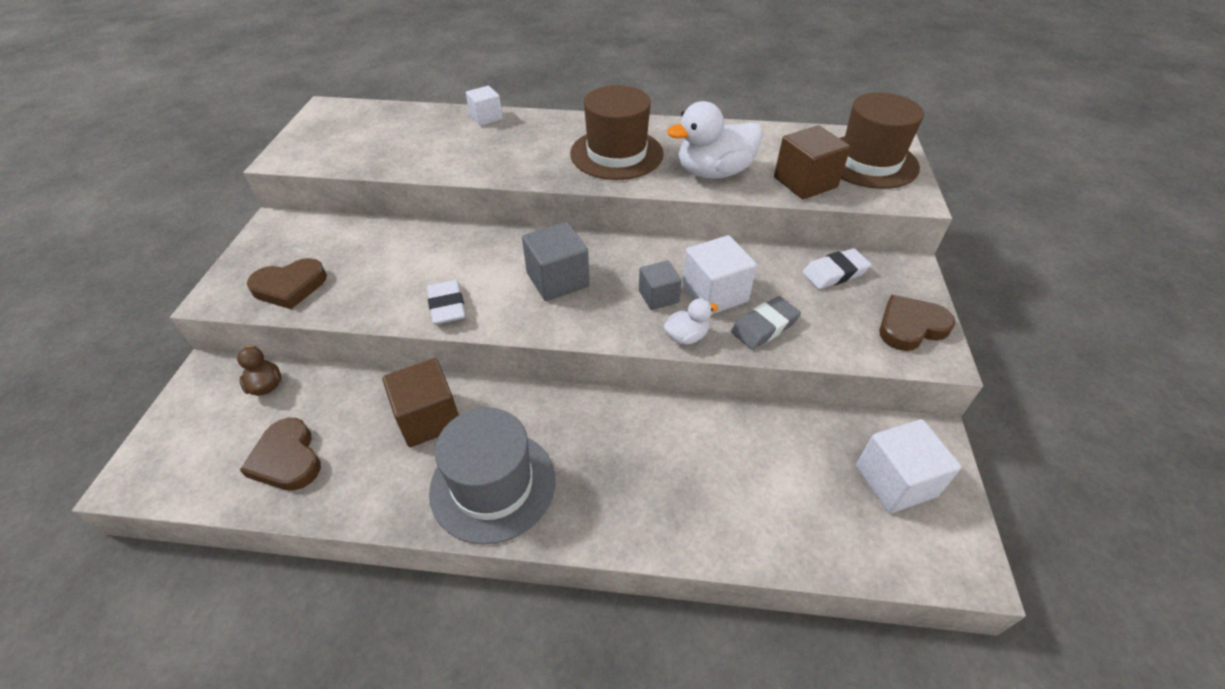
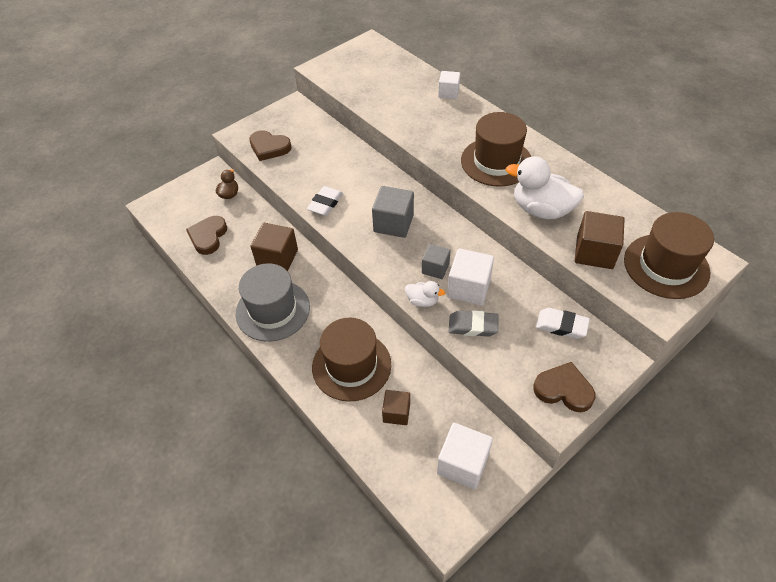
camera: 45 degrees right, 5 degrees up
(666, 474) = (351, 366): none -> brown hat
(774, 485) = (396, 413): none -> brown cube

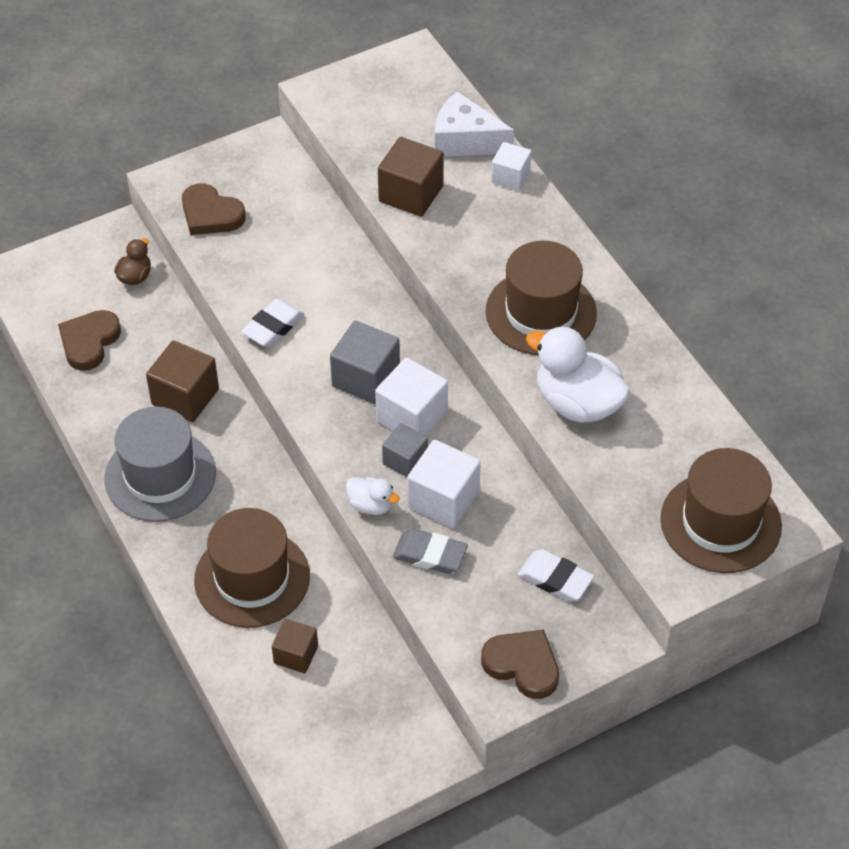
camera: 10 degrees right, 0 degrees up
(414, 79) = (465, 140): none -> white cheese
(463, 464) = (365, 738): white cube -> white cube (412, 417)
(594, 252) = (627, 483): brown cube -> brown cube (411, 194)

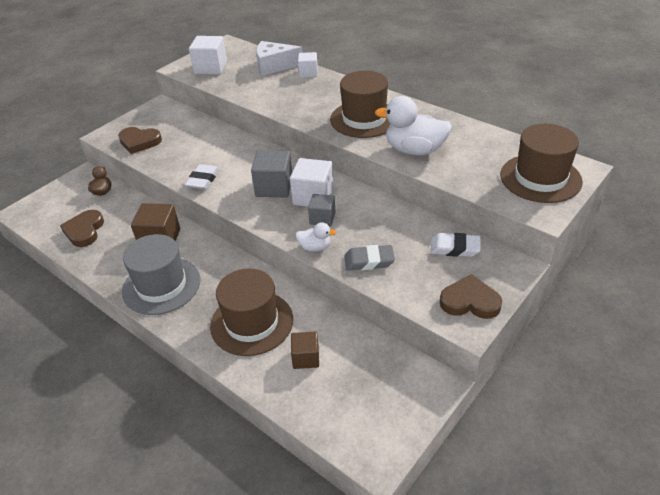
camera: 20 degrees left, 10 degrees down
(411, 194) = (257, 92): brown cube -> none
(443, 499) = (358, 230): white cube -> white cube (211, 68)

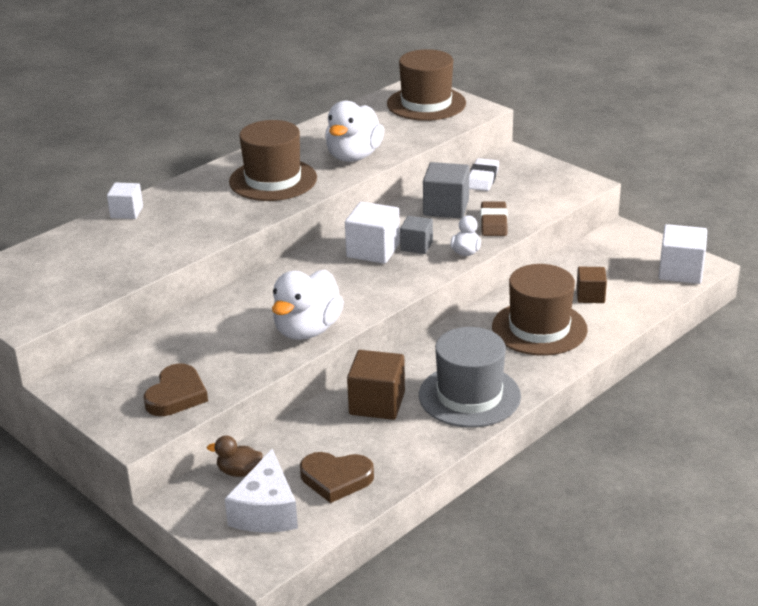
camera: 85 degrees left, 10 degrees down
(203, 180) = (307, 330): white eraser -> white duck
(211, 68) = (49, 292): white cube -> white cube (680, 271)
(274, 66) = (85, 238): white cheese -> white cheese (266, 511)
(274, 187) = (344, 276): grey cube -> grey cube (446, 208)
(369, 261) = (493, 223): grey eraser -> brown eraser
(470, 301) = (556, 179): brown heart -> none

